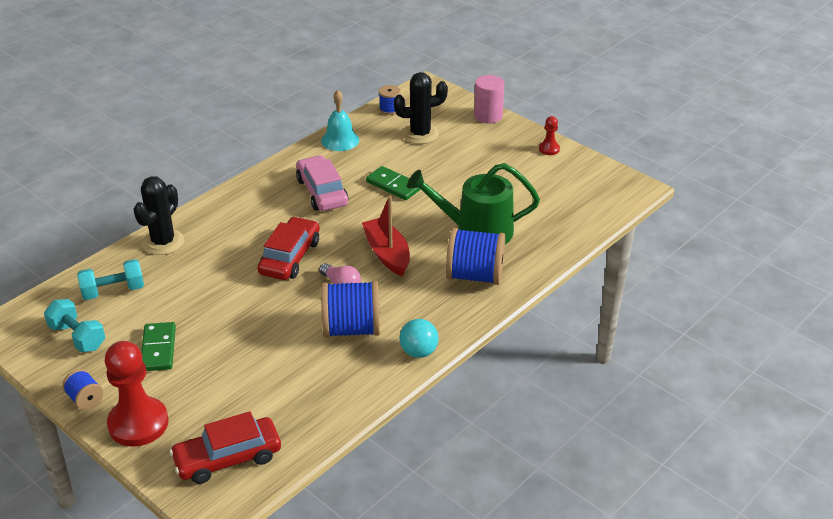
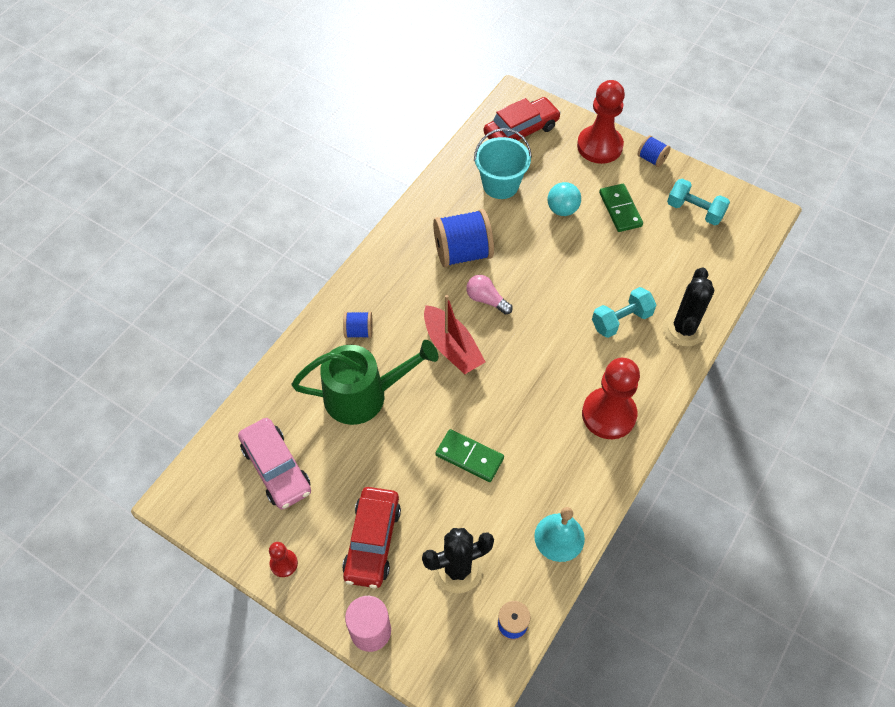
camera: 170 degrees right, 20 degrees up
(113, 291) = (695, 262): turquoise dumbbell -> turquoise dumbbell (621, 320)
(266, 196) = (608, 414): none -> red pawn
(282, 393) = (500, 185): none -> turquoise bucket
(290, 257) = (548, 328): red car -> red car (372, 541)
(322, 192) = (549, 432): pink car -> pink car (276, 468)
(418, 352) = (398, 237): turquoise ball -> turquoise ball (562, 209)
(474, 275) = (359, 331): blue spool -> blue spool, size x0.51

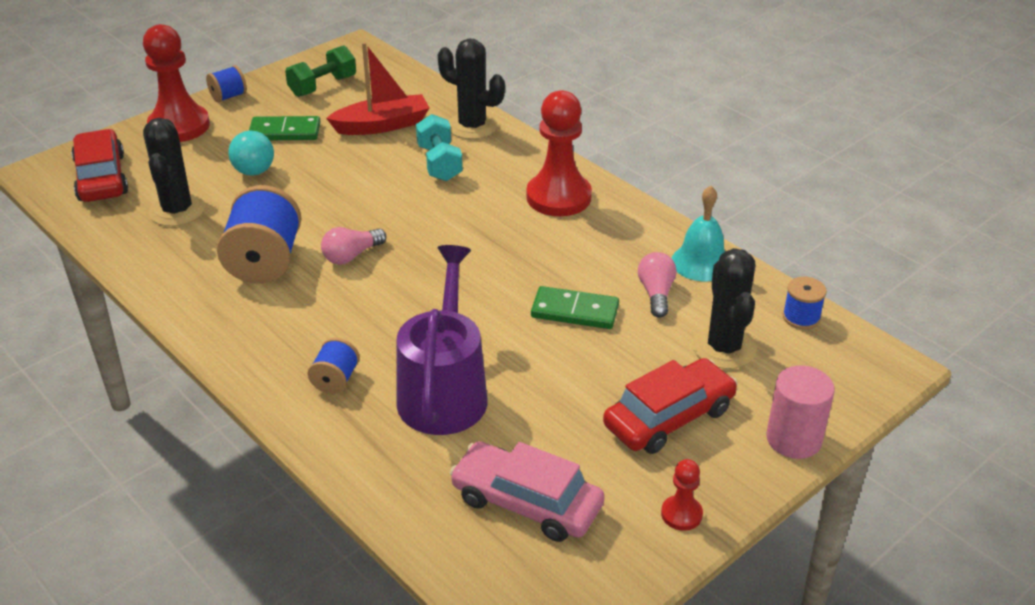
camera: 75 degrees left, 20 degrees down
(276, 468) = (526, 502): pink car -> pink car turned 135 degrees counterclockwise
(363, 395) = (444, 392): green watering can -> purple watering can
(372, 541) = (669, 417): red car -> red car turned 60 degrees counterclockwise
(452, 347) = (408, 297): red boat -> red boat (382, 125)
(469, 457) = (575, 311): green domino -> green domino turned 60 degrees clockwise
(500, 185) = (177, 210): turquoise bucket -> black cactus
(508, 509) = (656, 293): none -> pink light bulb
(694, 211) = (323, 86): turquoise dumbbell -> green dumbbell

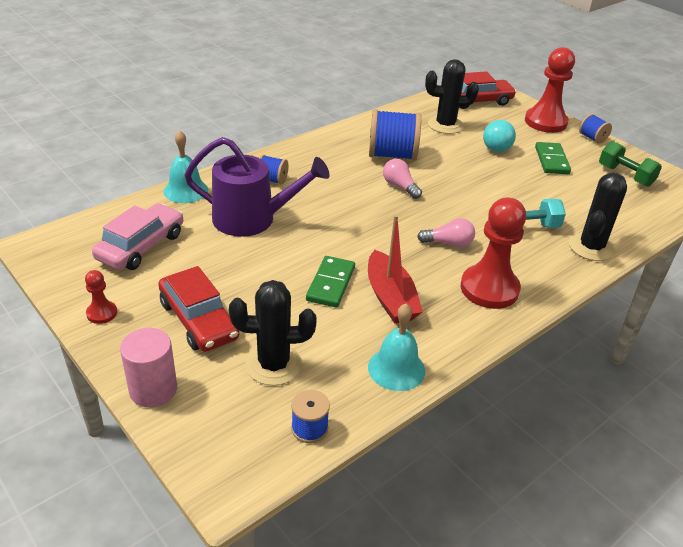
camera: 90 degrees right, 0 degrees up
(369, 476) = (185, 190): none -> turquoise bell
(382, 125) = (576, 202): red boat -> red boat (390, 297)
(656, 293) = (351, 332): pink light bulb -> pink light bulb (448, 243)

